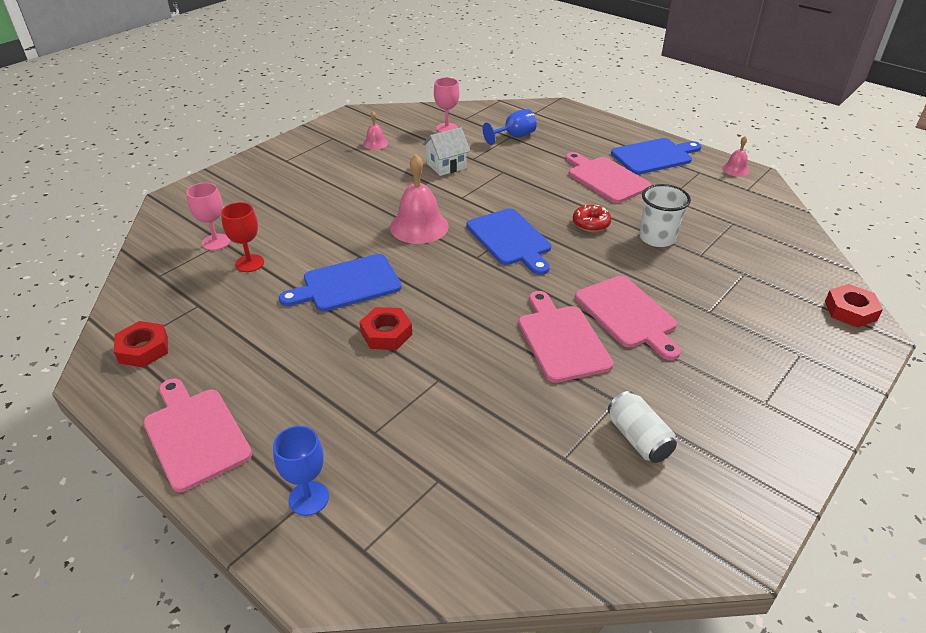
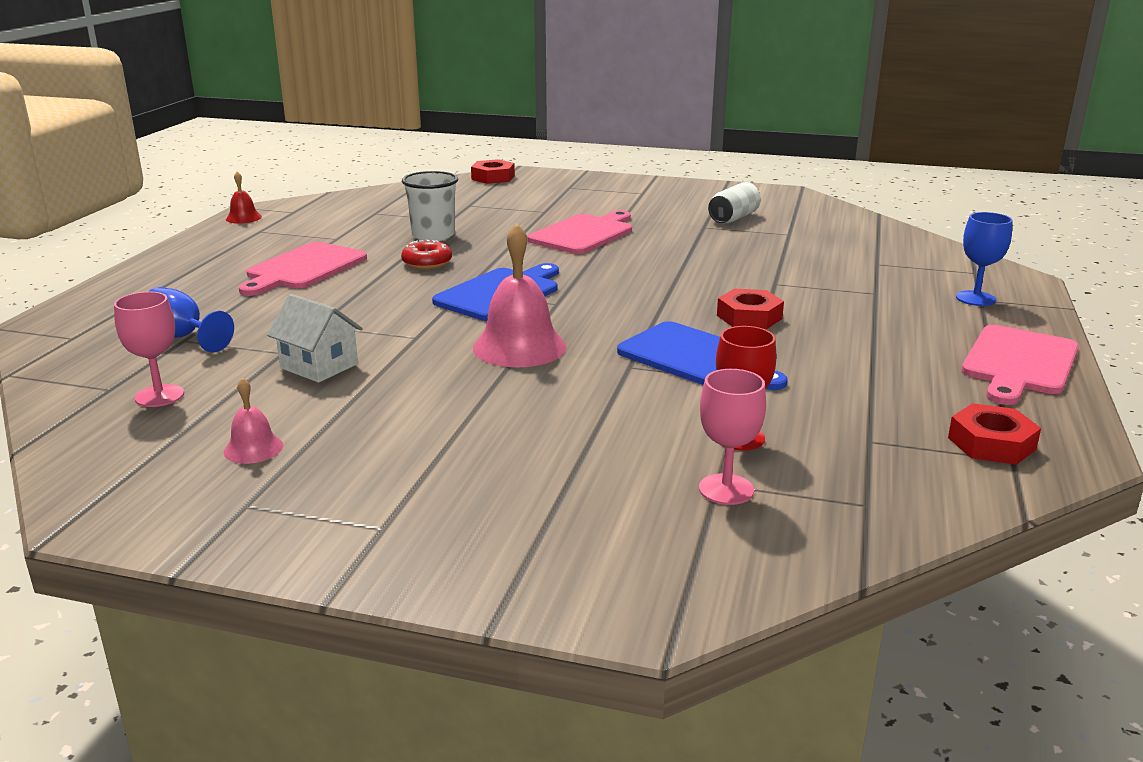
camera: 115 degrees left, 15 degrees down
(561, 340) = (654, 250): pink cutting board -> none
(654, 156) = (223, 252): blue cutting board -> none
(735, 169) = (243, 218): pink bell -> red bell

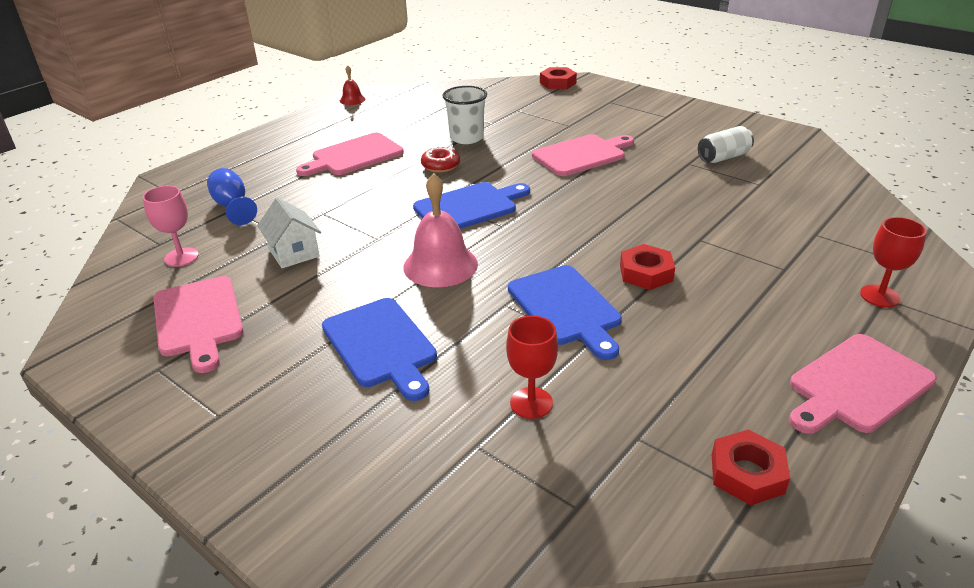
camera: 25 degrees right, 10 degrees up
(253, 448) = (198, 319): pink bell -> pink cutting board
(522, 425) = (381, 345): none -> blue cutting board
(726, 489) = (477, 454): pink goblet -> none
(975, 298) = (880, 296): blue goblet -> red goblet

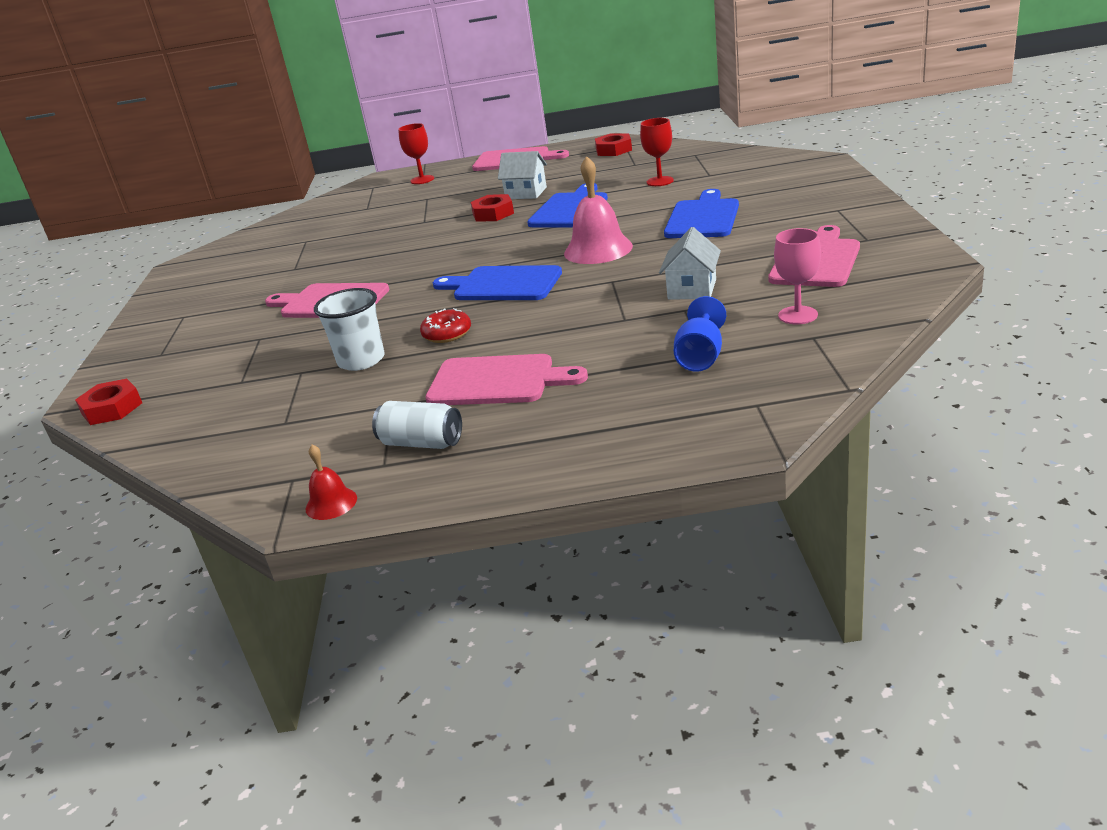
camera: 130 degrees left, 5 degrees down
(677, 317) = (526, 193): none -> white house
(723, 157) = (265, 265): white can -> white can (421, 443)

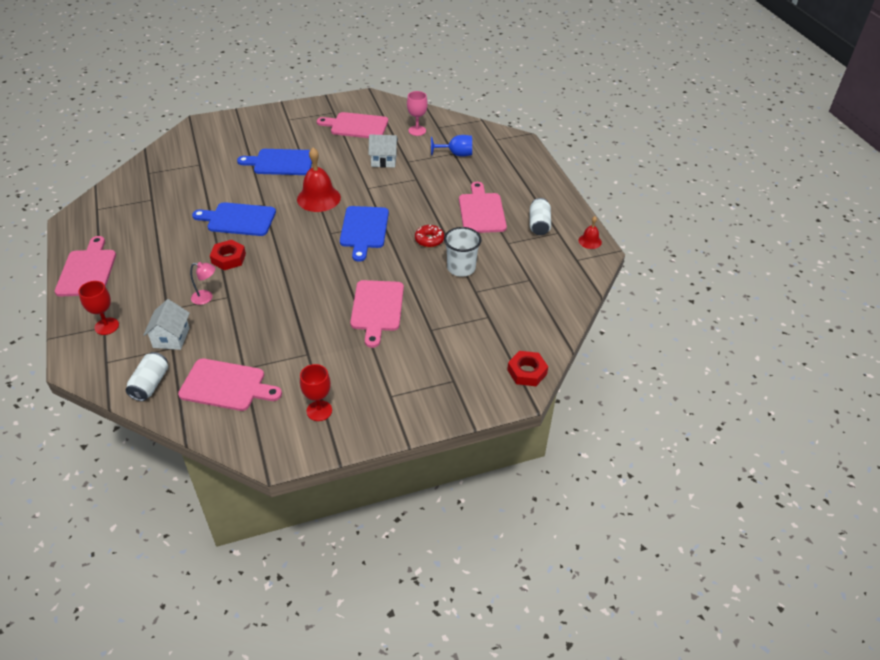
camera: 110 degrees left, 15 degrees up
(290, 236) = (226, 385): none -> pink cutting board
(326, 207) = (150, 384): none -> white can
(430, 212) = (206, 298): none -> pink lamp
(526, 193) = (188, 248): white house -> white house (171, 338)
(598, 249) = (318, 198): pink bell -> red bell
(613, 150) = (104, 214): red nut -> none
(660, 181) = (200, 184): red goblet -> red goblet (319, 411)

